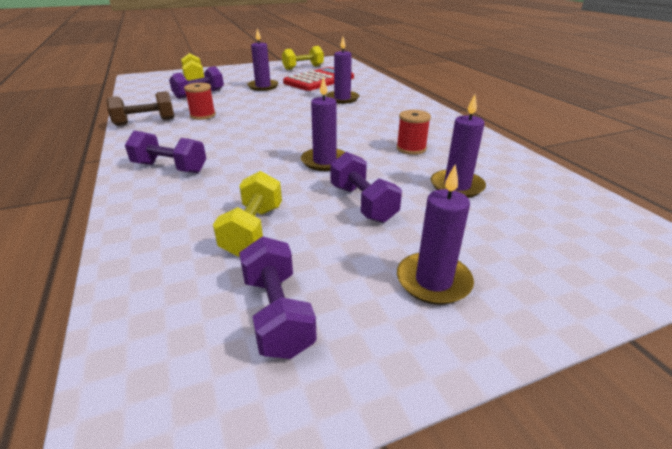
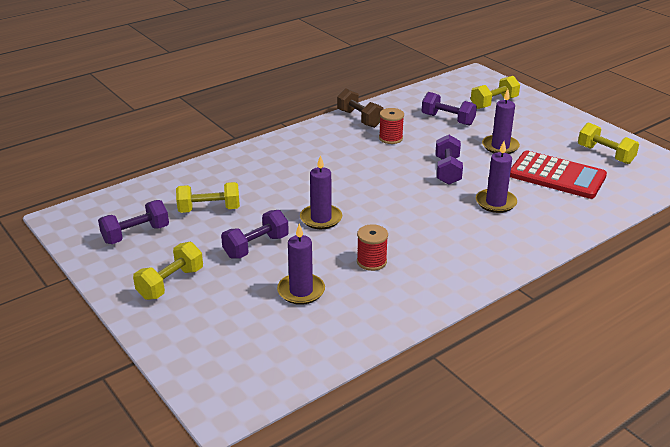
camera: 75 degrees right, 0 degrees up
(170, 168) = (281, 156): purple dumbbell -> purple dumbbell (447, 171)
(433, 281) = (170, 283): purple candle -> yellow dumbbell

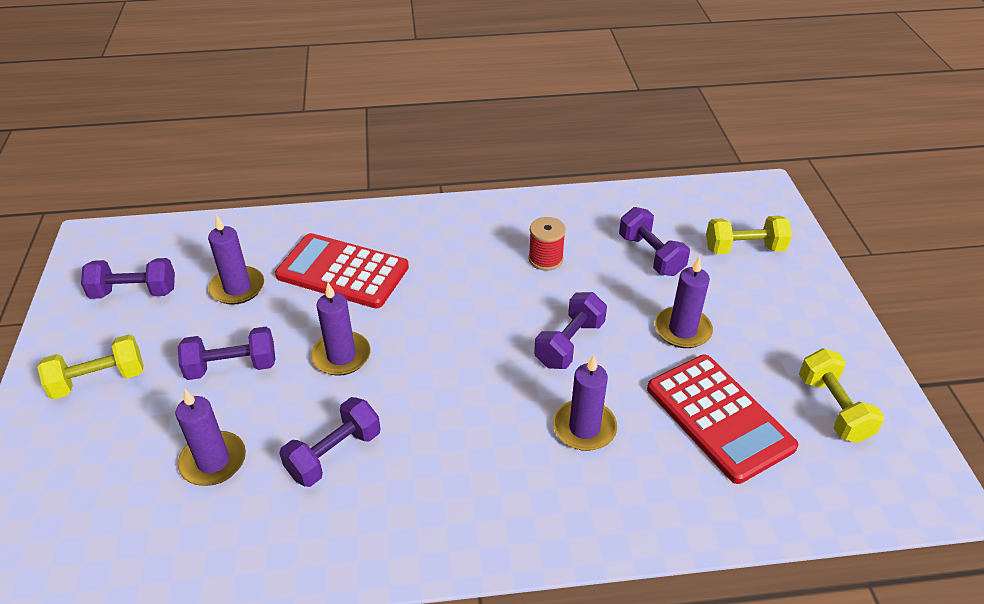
camera: 30 degrees right, 10 degrees up
(209, 209) = (237, 288): yellow dumbbell -> purple candle
(271, 180) = (343, 271): none -> red calculator
(359, 119) = (536, 212): brown dumbbell -> none
(371, 261) = (334, 454): red spool -> purple dumbbell

